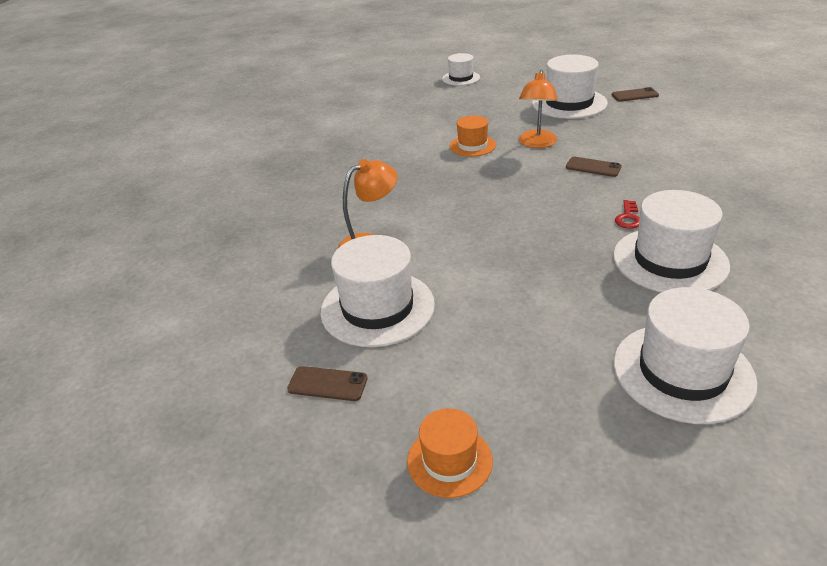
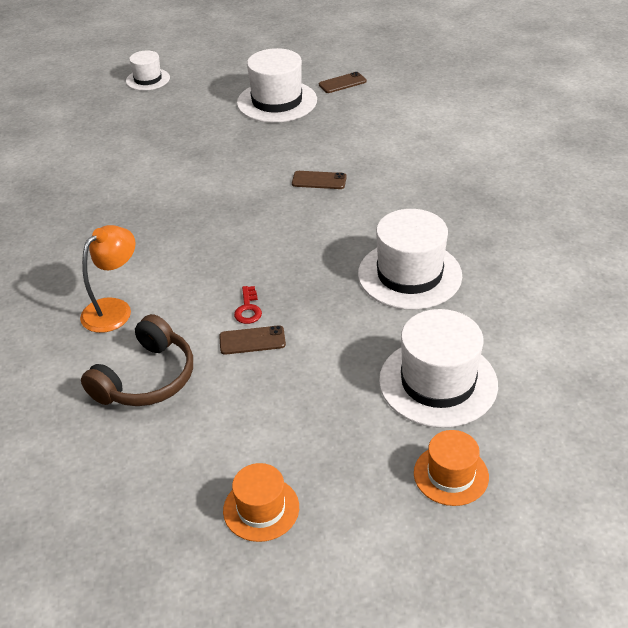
camera: 20 degrees left, 5 degrees up
(327, 384) = (124, 466): brown phone -> brown phone (252, 340)
(377, 308) = (146, 378): white hat -> brown headphones
(472, 146) = (187, 171): orange hat -> orange hat (451, 475)
(536, 143) = (255, 159): orange lamp -> none
(628, 218) = (364, 234): red key -> red key (248, 309)

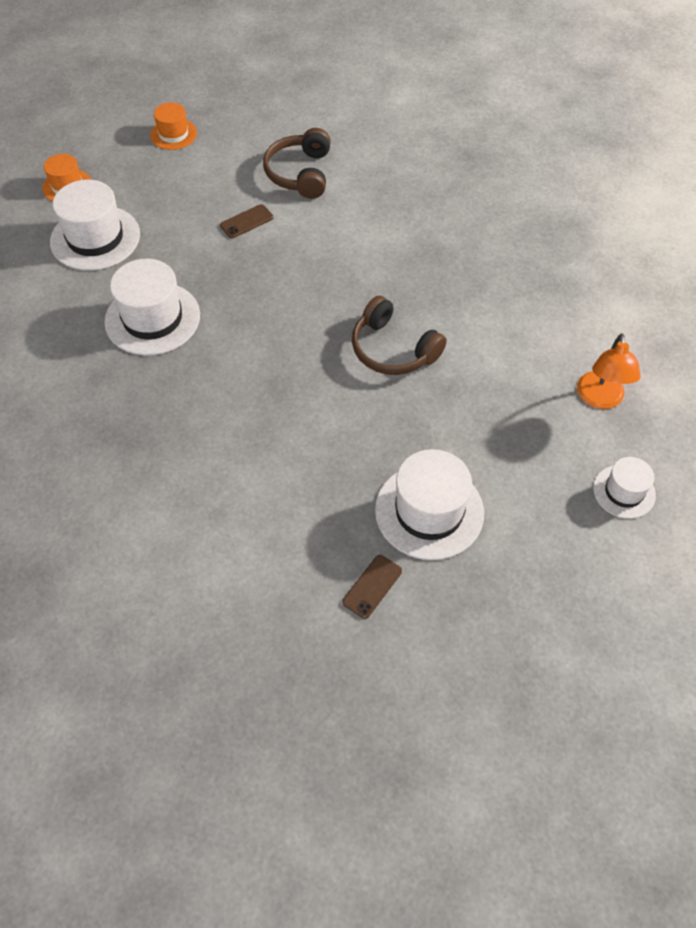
camera: 150 degrees right, 15 degrees up
(114, 309) = (368, 208): orange lamp -> orange lamp (600, 399)
(213, 187) = (393, 349): none -> brown headphones
(248, 309) = (267, 243): red key -> none
(319, 180) = (295, 397): brown phone -> none

